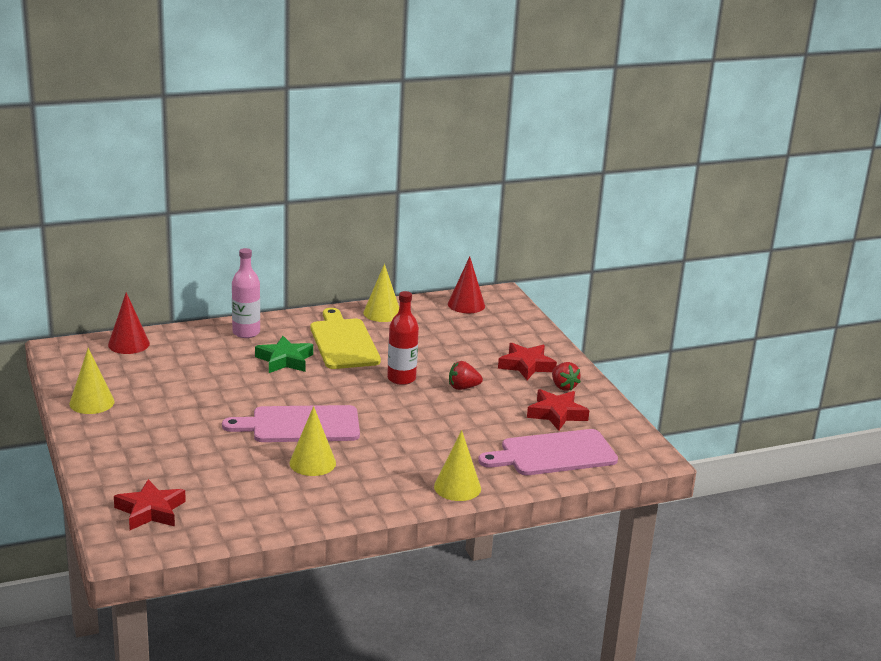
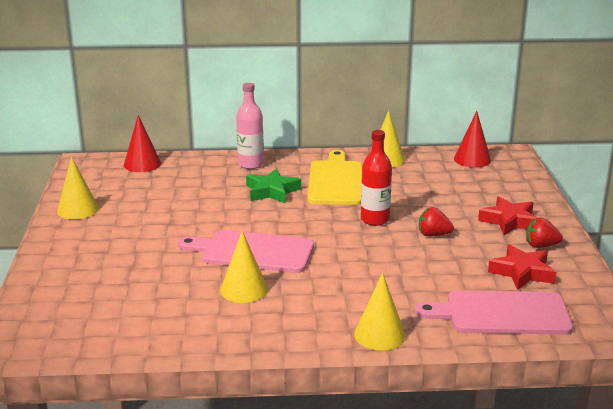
camera: 20 degrees right, 0 degrees up
(150, 511) = (62, 315): red star -> none
(563, 387) = (541, 246): red strawberry -> red strawberry turned 105 degrees clockwise

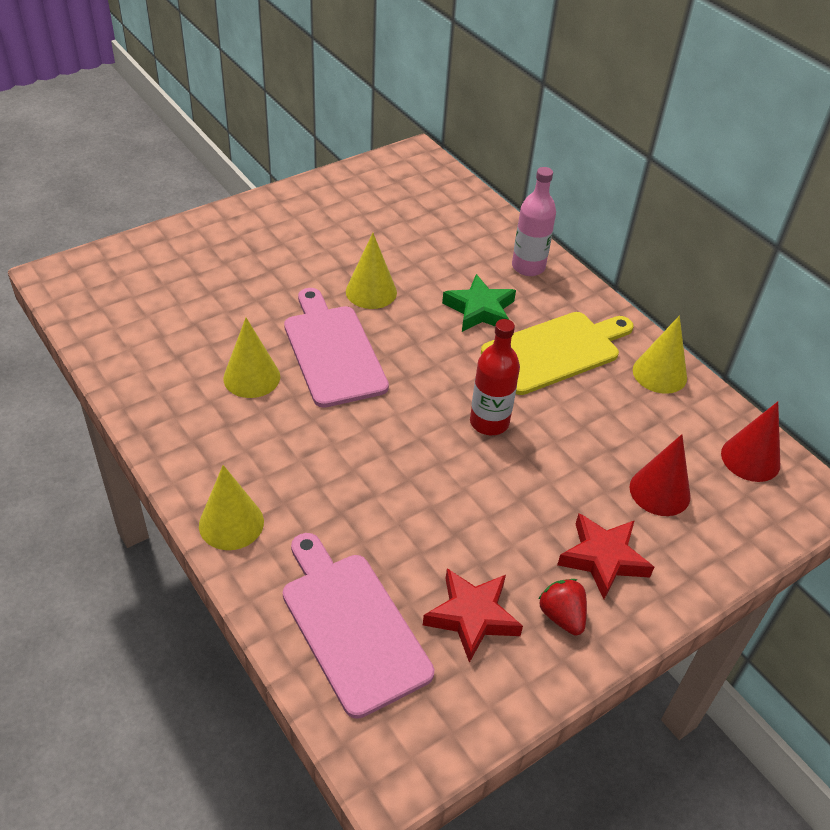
camera: 55 degrees right, 20 degrees up
(78, 209) = (320, 197): yellow cone -> yellow cone (371, 291)
(142, 164) = (451, 192): red cone -> red cone (659, 491)
(433, 235) = (497, 491): red strawberry -> none

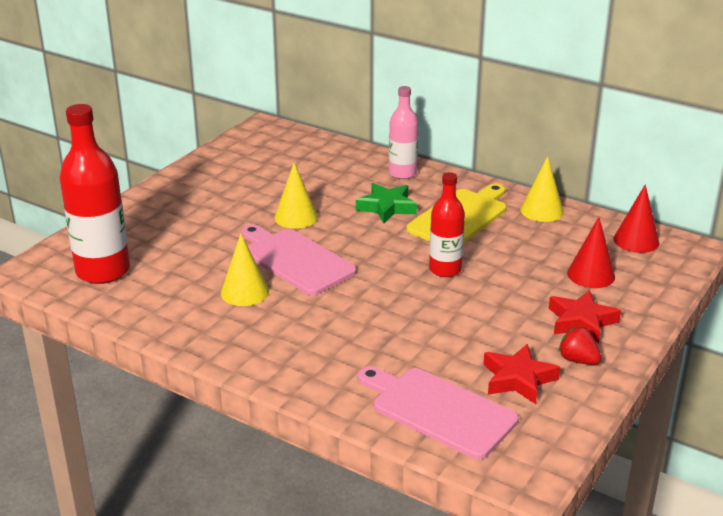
camera: 20 degrees left, 15 degrees down
(130, 299) = (103, 271): none -> red bottle
(231, 523) = (301, 381): yellow cone -> none

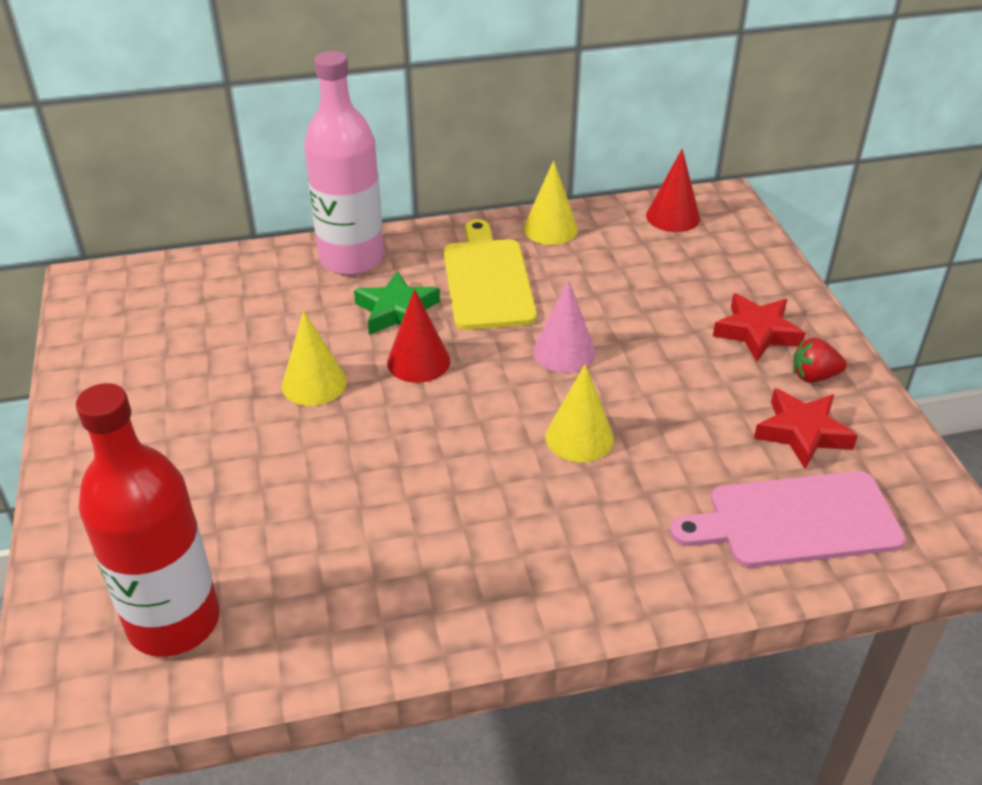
camera: 45 degrees left, 10 degrees up
(244, 292) = (402, 522): yellow cone -> yellow cone (579, 437)
(295, 260) = (397, 440): pink cutting board -> none
(402, 173) = (351, 259): pink bottle -> pink bottle, size x1.66
(445, 269) = (564, 352): red bottle -> pink cone
(591, 275) = (691, 276): red cone -> red cone (418, 361)

